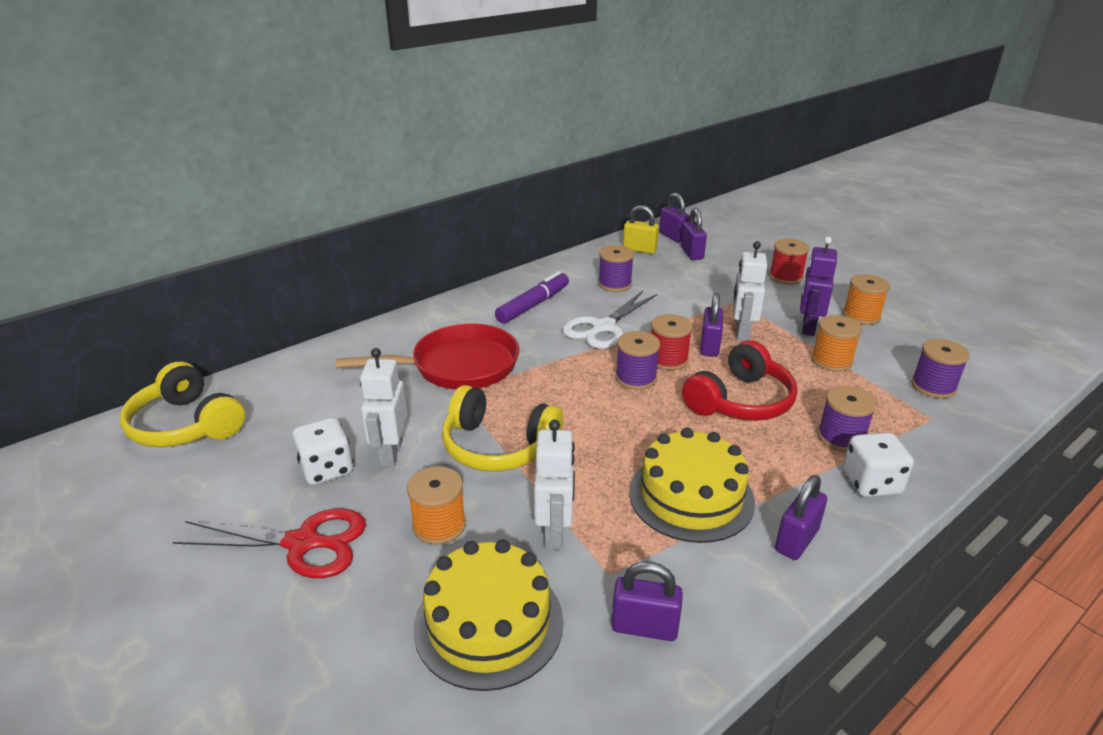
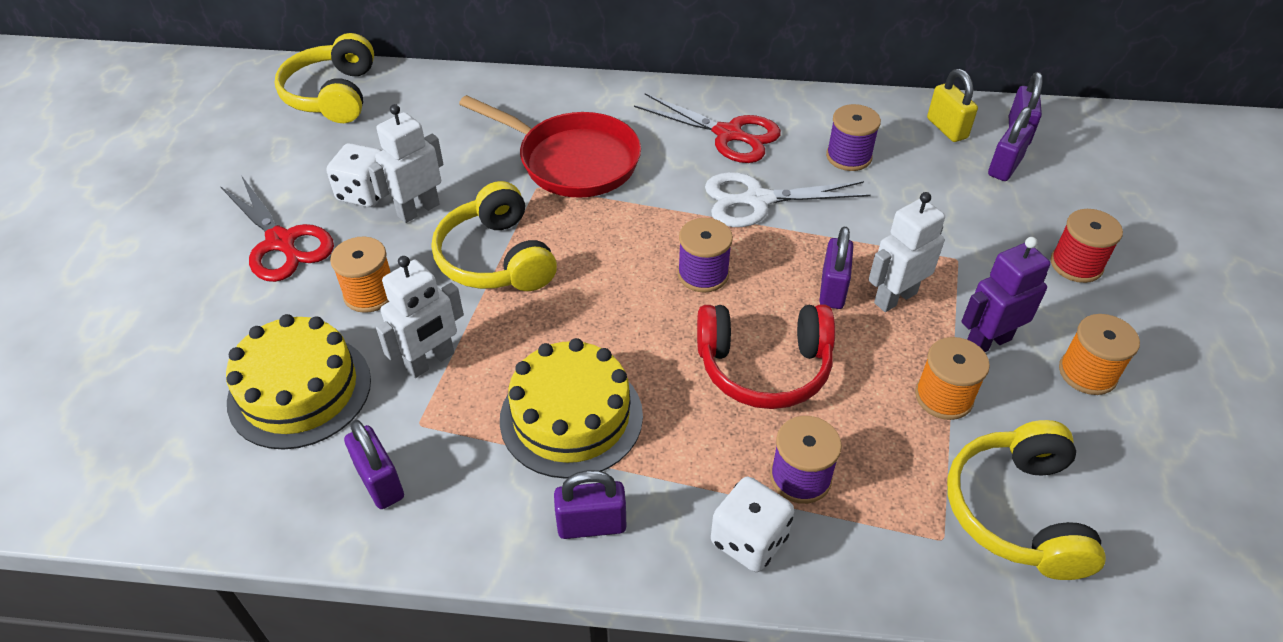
camera: 45 degrees right, 15 degrees up
(533, 305) = (728, 134): purple marker -> red scissors
(668, 359) = (765, 276): red spool -> none
(709, 346) = (832, 290): purple padlock -> purple padlock turned 45 degrees counterclockwise
(933, 386) = (1016, 511): purple spool -> yellow headphones

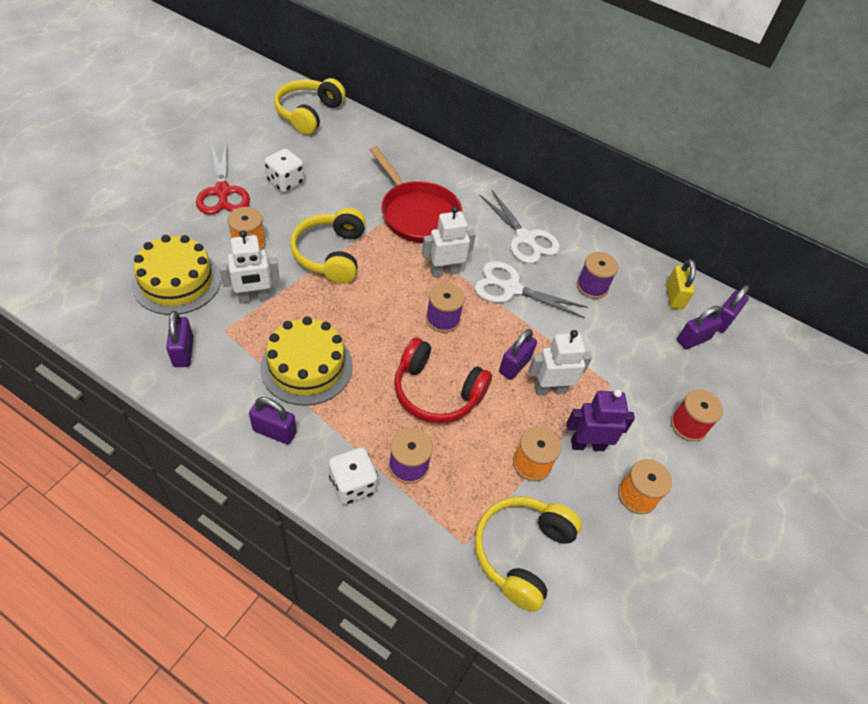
camera: 20 degrees right, 5 degrees up
(418, 210) = (308, 205): white robot -> white robot (444, 271)
(728, 134) = (525, 238): red scissors -> white scissors

